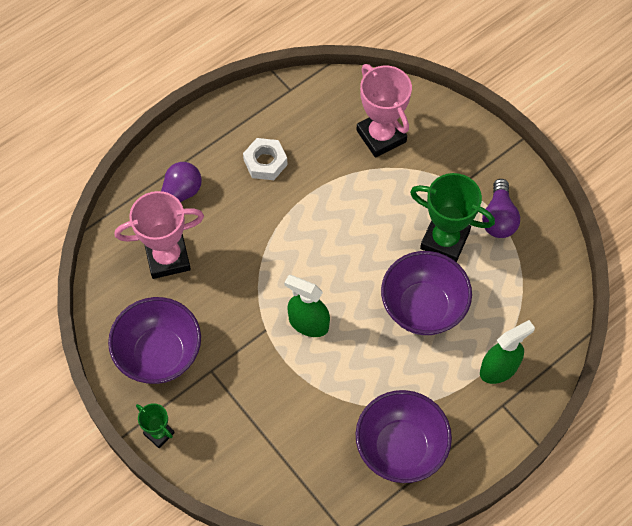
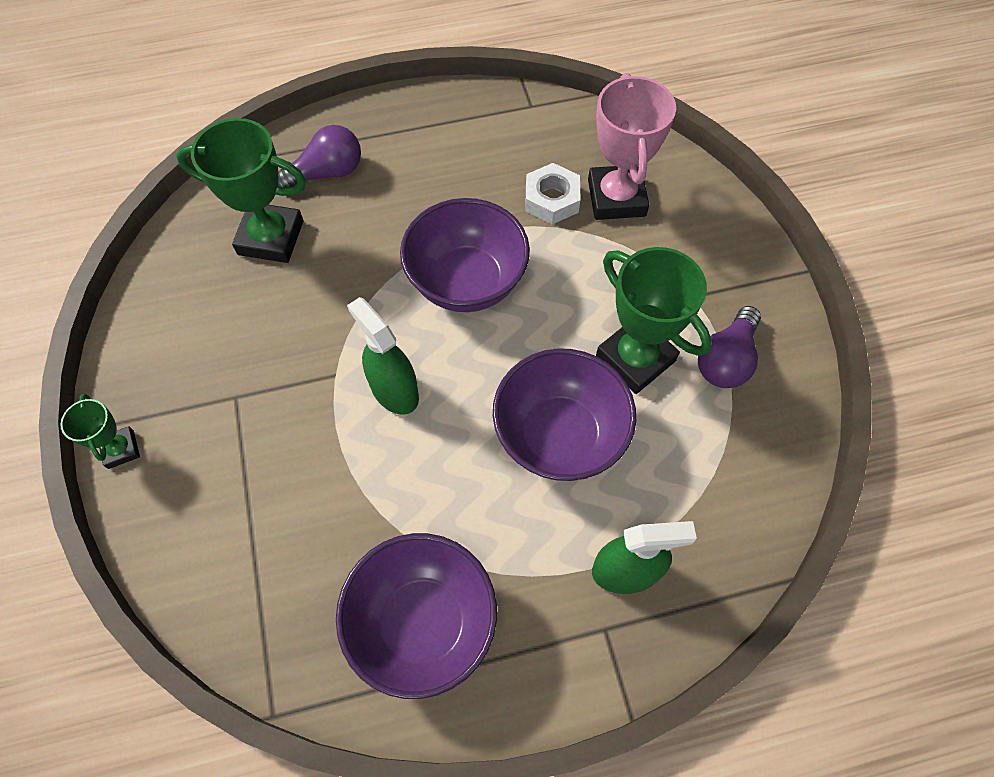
camera: 25 degrees right, 0 degrees up
(159, 354) = (187, 348): purple bowl -> purple bowl (467, 282)
(167, 257) = (271, 238): pink trophy -> green trophy
(265, 162) = (454, 174): white nut -> white nut (551, 199)

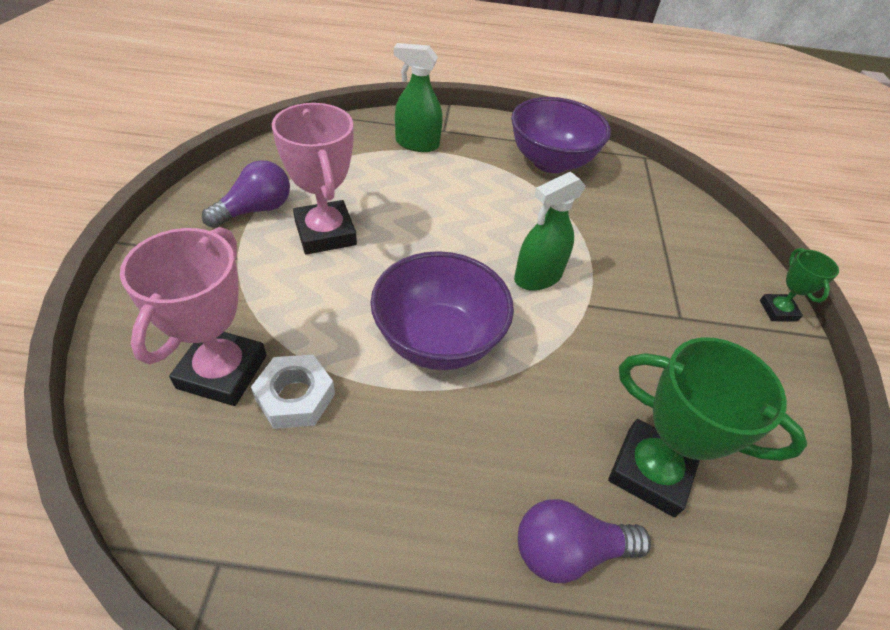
camera: 165 degrees left, 15 degrees down
(394, 390) = (538, 277): green spray bottle -> green spray bottle turned 75 degrees clockwise
(559, 436) = (418, 210): purple bowl -> none
(635, 358) = (325, 233): green trophy -> pink trophy

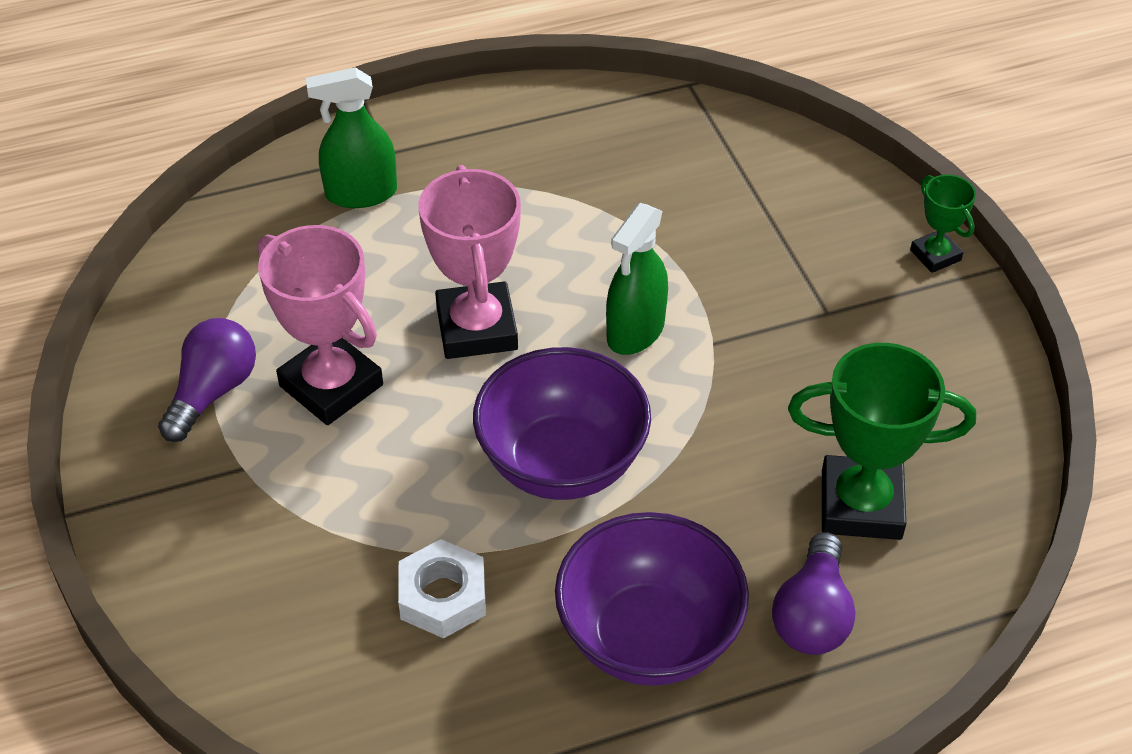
camera: 20 degrees left, 0 degrees up
(222, 371) = (339, 607): pink trophy -> pink trophy (477, 328)
(550, 162) = (564, 146): purple bowl -> purple bowl (648, 637)
(568, 550) = (812, 615): purple light bulb -> purple light bulb turned 45 degrees counterclockwise

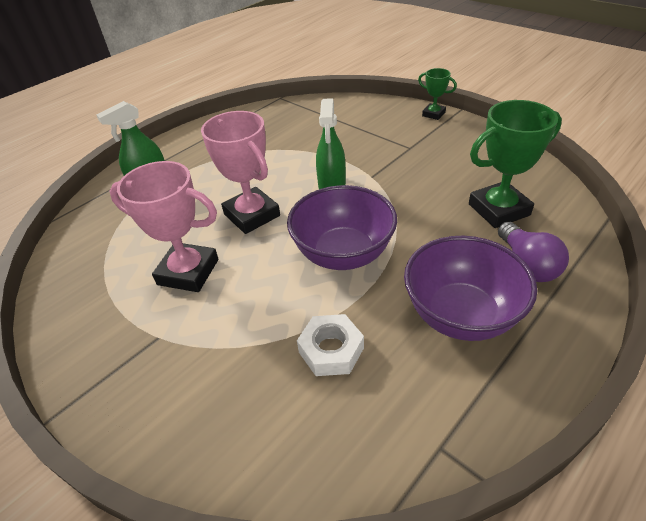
camera: 25 degrees left, 5 degrees down
(213, 392) = (115, 305): purple light bulb -> none

